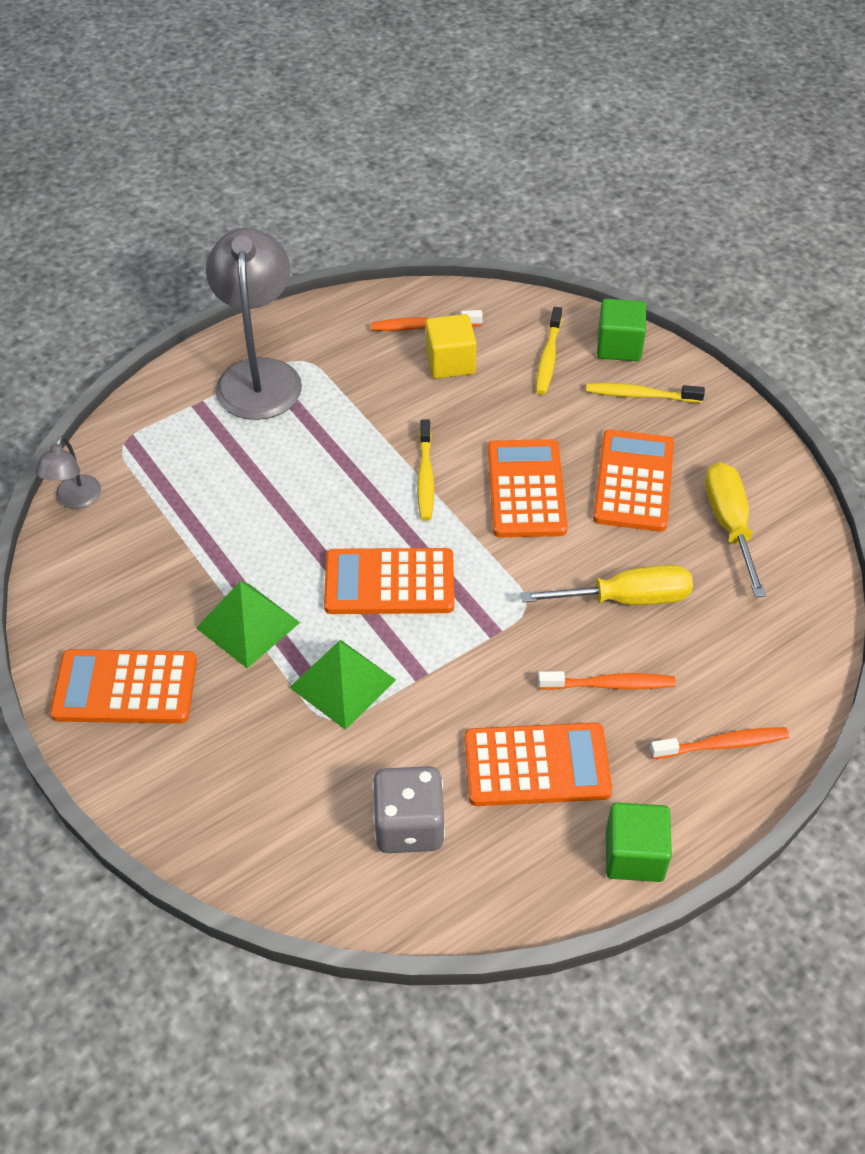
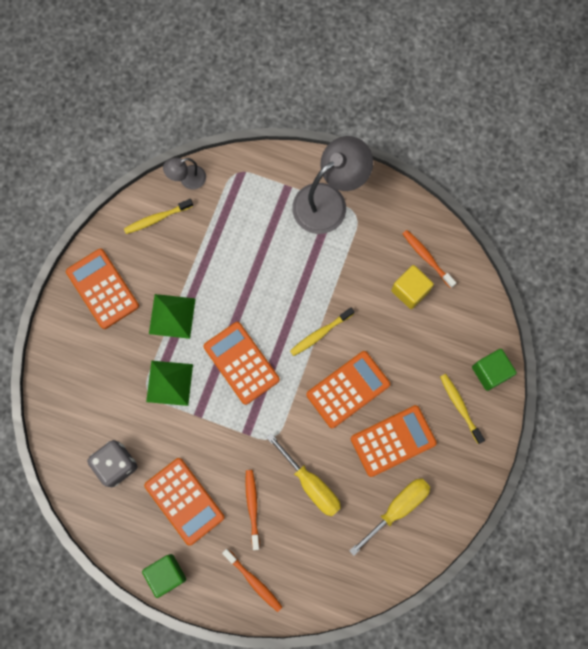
camera: 55 degrees right, 25 degrees up
(548, 357) = (452, 339): yellow toothbrush -> yellow toothbrush (157, 218)
(609, 685) = (252, 507): orange toothbrush -> orange toothbrush turned 150 degrees counterclockwise

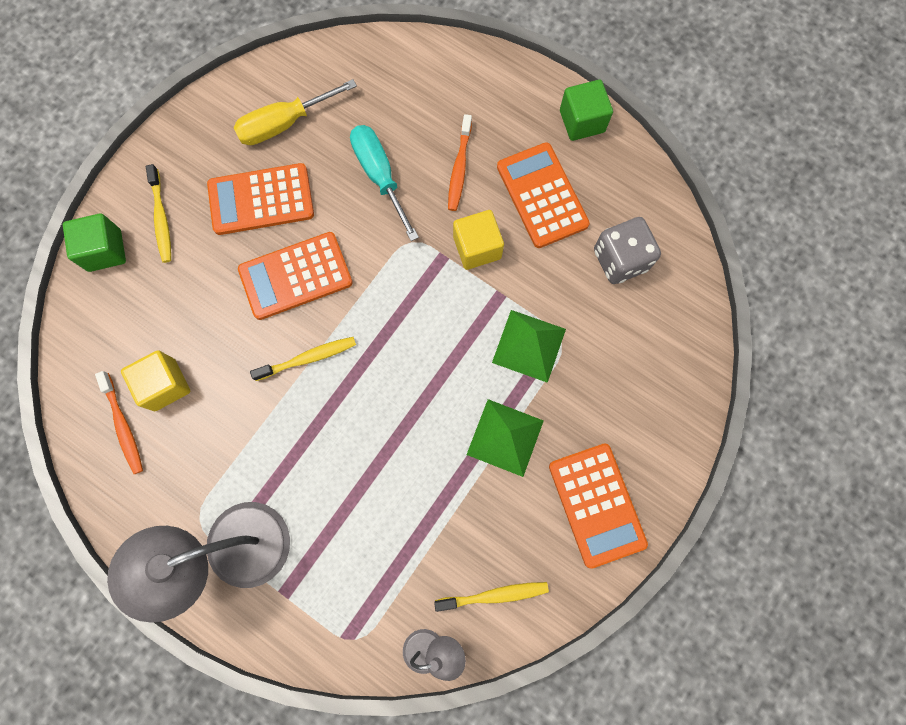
camera: 165 degrees left, 0 degrees up
(223, 446) = (477, 248): none -> yellow cube
(241, 363) = (426, 346): orange calculator -> none
(253, 581) = (480, 89): orange toothbrush -> none
(311, 484) = (380, 176): yellow screwdriver -> turquoise screwdriver

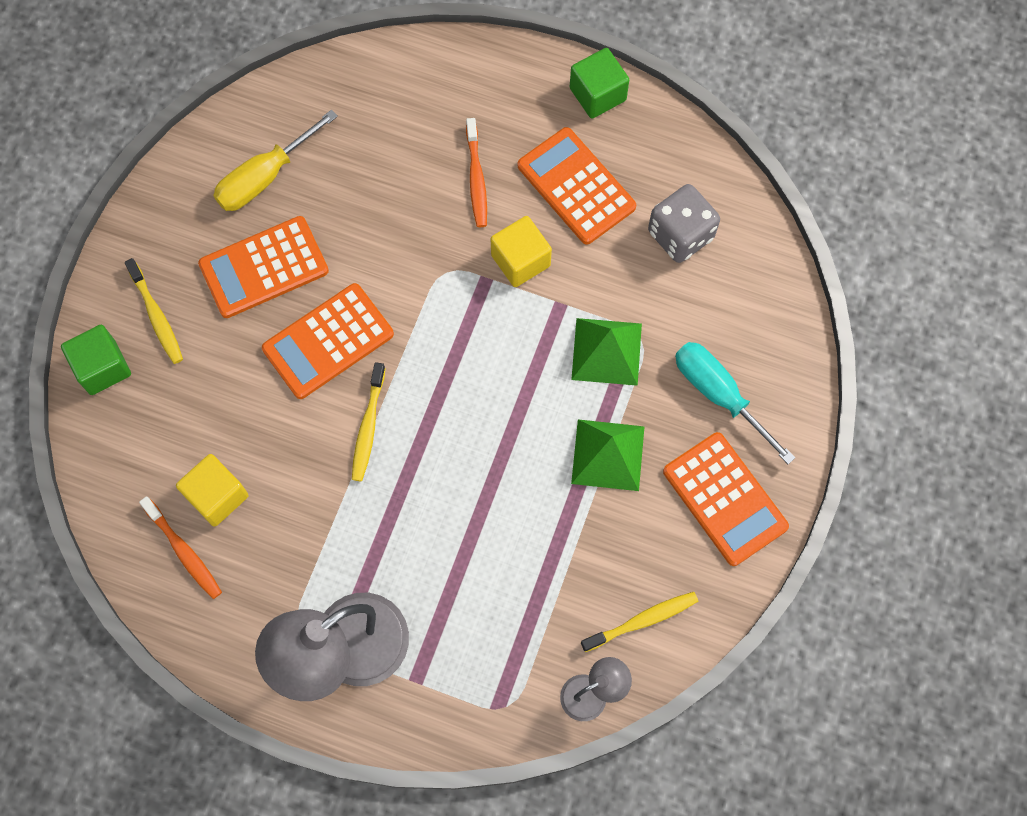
camera: 15 degrees left, 5 degrees down
(308, 358) = (368, 427): yellow toothbrush -> yellow toothbrush turned 135 degrees clockwise
(380, 176) = (390, 209): turquoise screwdriver -> turquoise screwdriver (719, 394)

